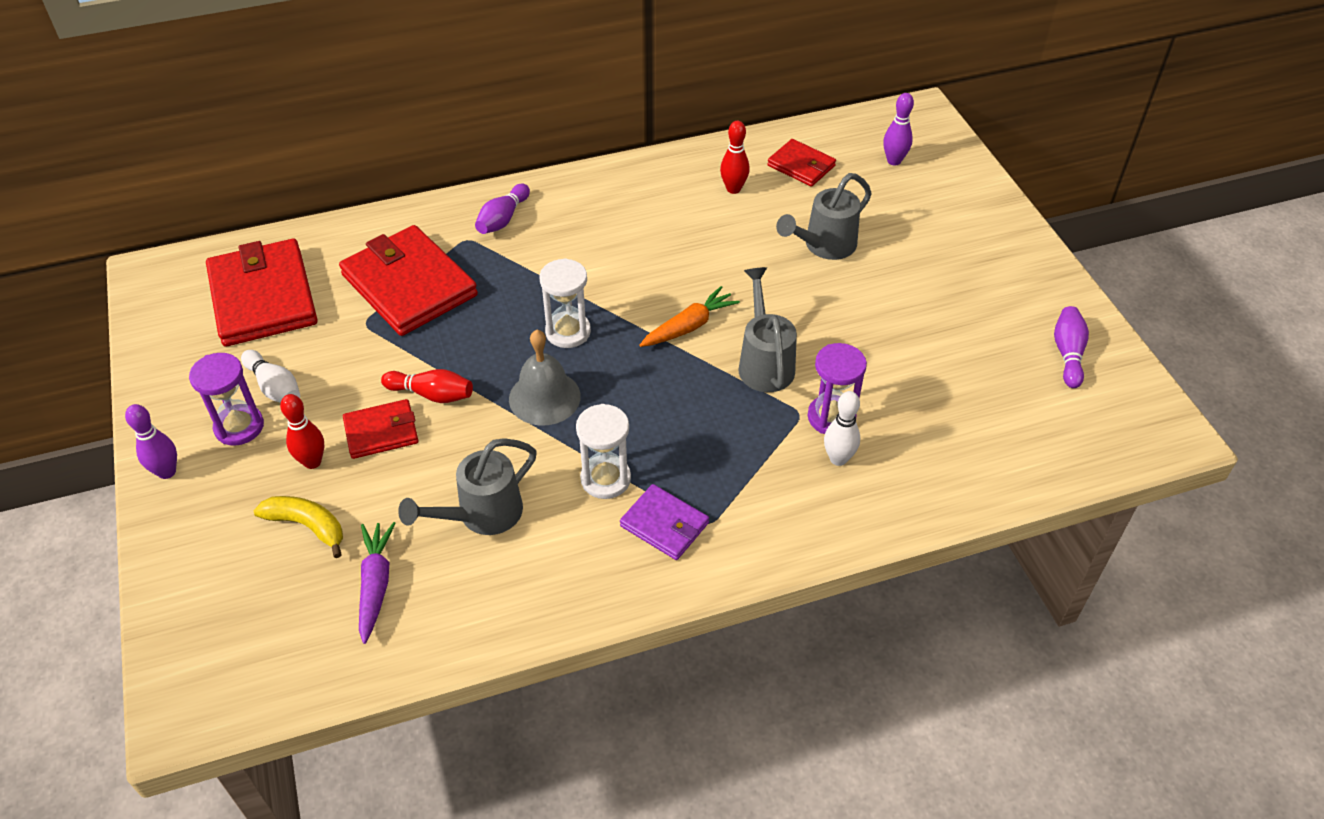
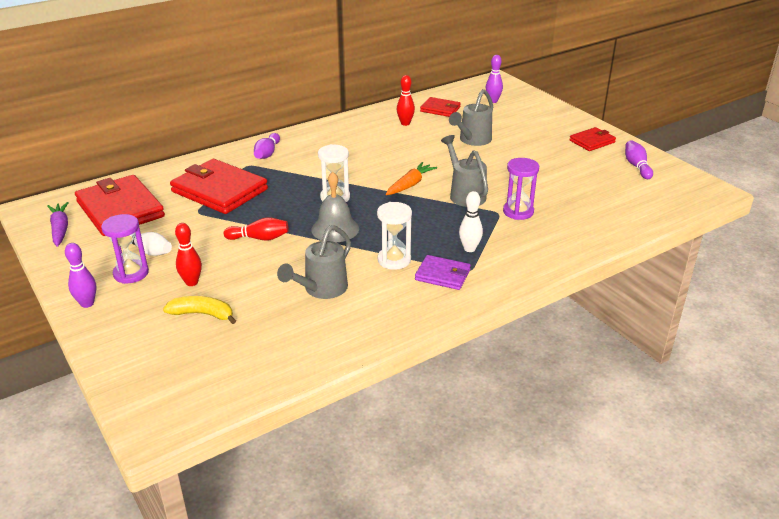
camera: 15 degrees left, 15 degrees down
(375, 584) = (265, 335): purple carrot -> purple carrot (60, 229)
(381, 431) = (233, 261): red wallet -> red wallet (592, 141)
(838, 459) = (532, 229): white bowling pin -> white bowling pin (469, 249)

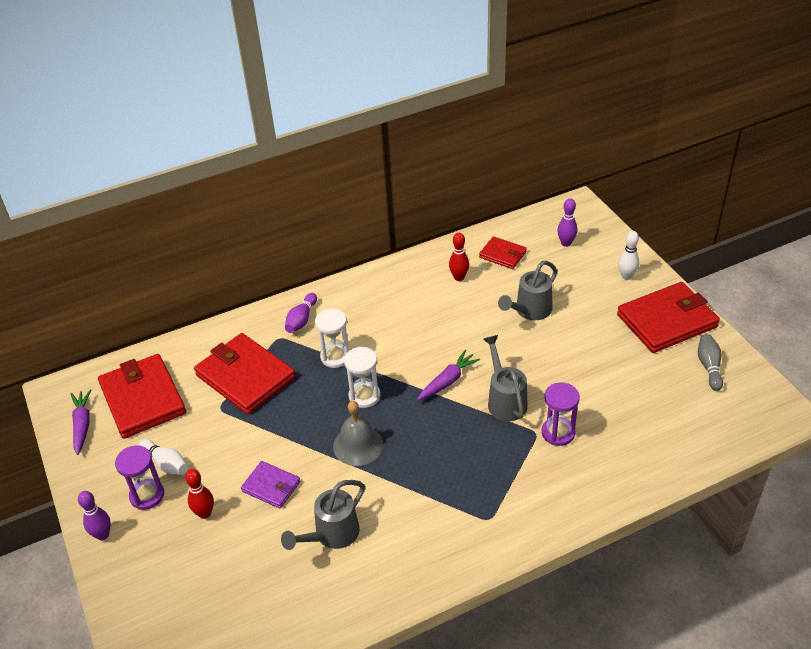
camera: 10 degrees right, 10 degrees up
(202, 314) = (211, 559): yellow banana -> none
(259, 238) = (278, 453): red bowling pin -> none
(394, 260) = (412, 497): white hourglass -> white hourglass (335, 357)
(410, 185) = (448, 381): orange carrot -> purple carrot
(443, 275) = (459, 524): purple wallet -> purple wallet (271, 486)
(469, 249) = (494, 487): white bowling pin -> white bowling pin (626, 276)
(592, 141) = (667, 321): red wallet -> red wallet, size x1.90
(636, 166) = (709, 367): purple bowling pin -> grey bowling pin

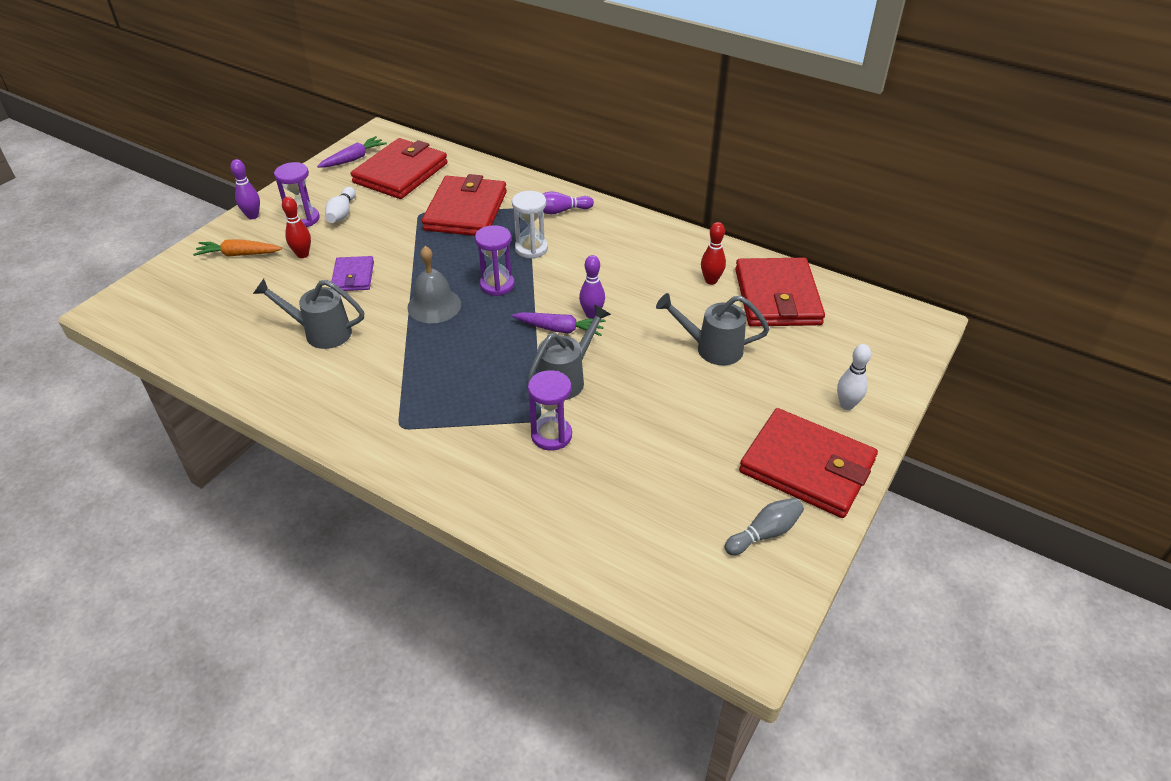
camera: 55 degrees right, 0 degrees up
(159, 564) = (238, 254): none -> orange carrot
(364, 396) = (497, 285): white hourglass -> purple hourglass
(503, 255) = (777, 297): red wallet -> red wallet, size x1.90
(566, 243) = (848, 336): purple bowling pin -> purple bowling pin (592, 314)

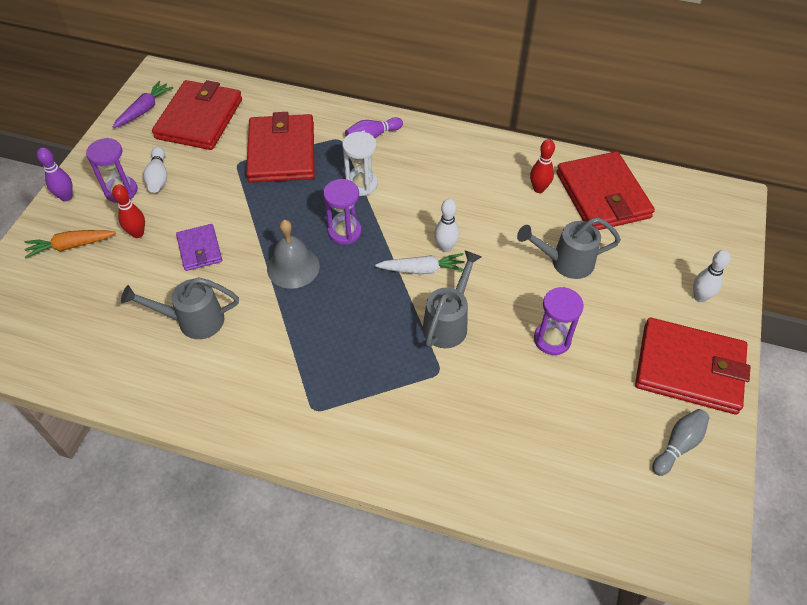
camera: 15 degrees left, 10 degrees up
(551, 435) = (458, 387): purple hourglass -> purple hourglass (552, 339)
(560, 329) = (422, 269): purple carrot -> white carrot
(592, 314) = (445, 247): purple bowling pin -> white bowling pin

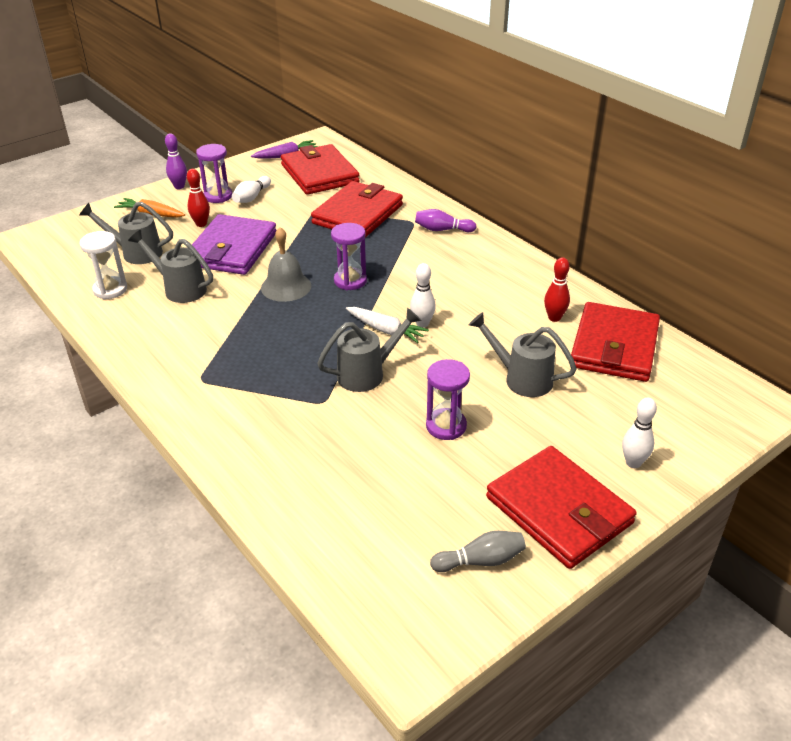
camera: 35 degrees right, 15 degrees down
(104, 301) = (136, 253): none -> grey watering can
(199, 119) = (319, 174): red wallet -> red wallet turned 75 degrees counterclockwise
(200, 249) = (232, 249): purple wallet -> purple wallet, size x1.90
(361, 184) = (398, 256): white hourglass -> white hourglass (110, 289)

